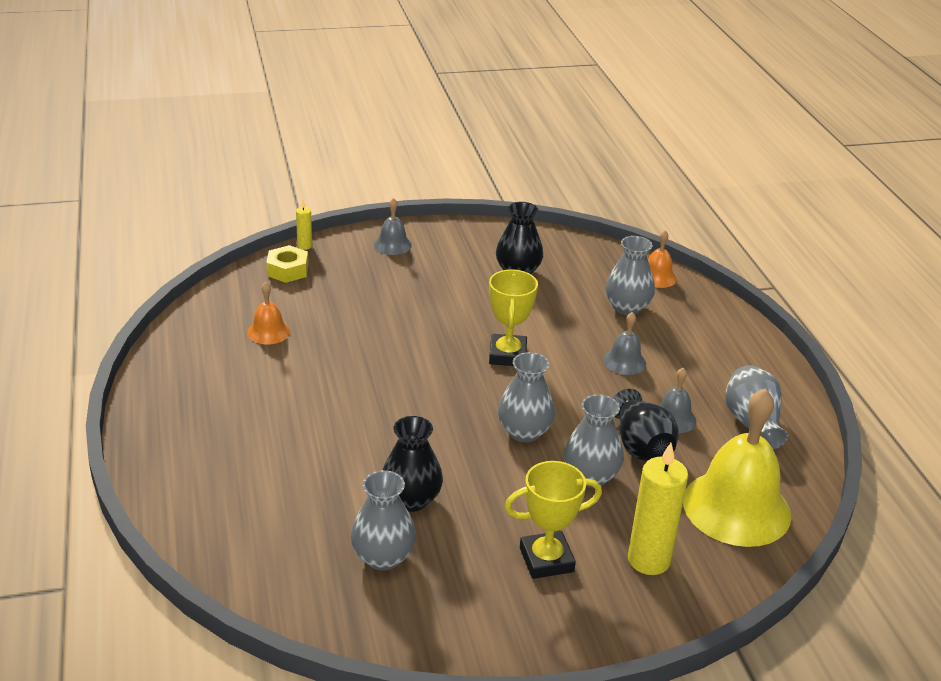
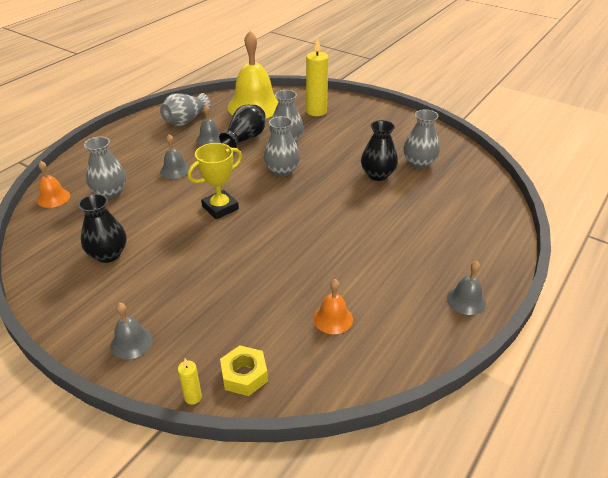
camera: 130 degrees left, 5 degrees up
(162, 409) = (466, 300): none -> grey bell
(546, 560) = (353, 130): yellow trophy -> none

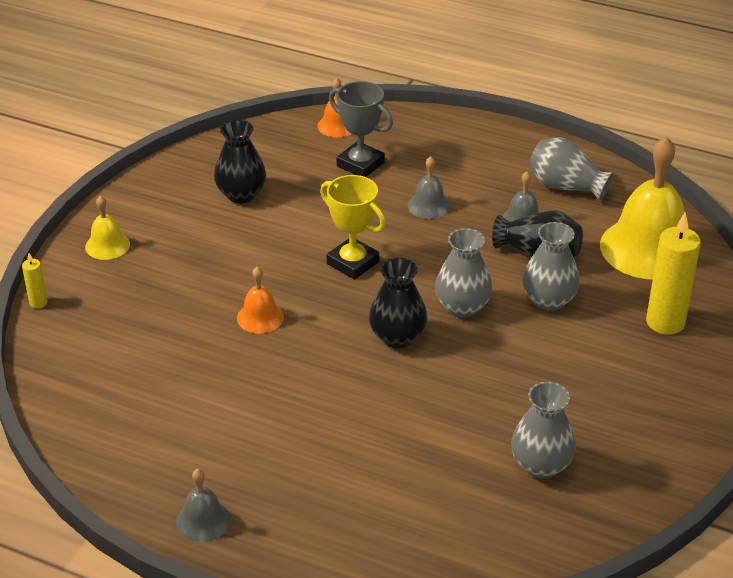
camera: 80 degrees right, 0 degrees up
(110, 192) = (360, 164): grey vase -> grey trophy
(131, 342) = (107, 245): grey bell -> yellow bell
(244, 375) = (67, 333): yellow nut -> none
(333, 318) = (156, 392): orange bell -> orange bell (260, 317)
(377, 175) = (486, 414): black vase -> black vase (397, 337)

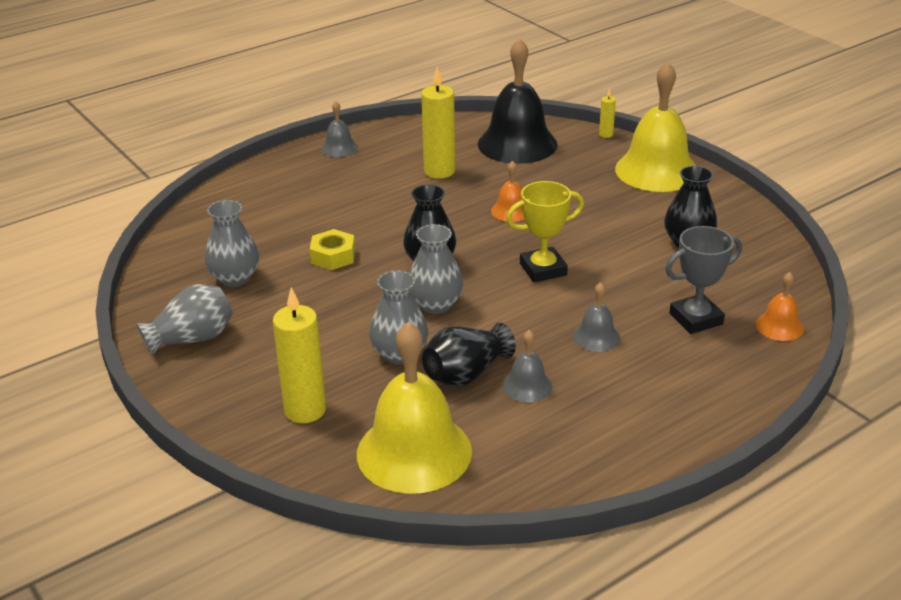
camera: 120 degrees right, 5 degrees down
(101, 364) = (517, 144): none -> black bell
(107, 245) = (656, 170): yellow bell -> yellow bell, size x2.16
(208, 403) = (439, 171): none -> yellow candle
(443, 410) = (333, 256): none -> yellow nut
(566, 187) = (562, 440): grey vase -> grey vase (192, 339)

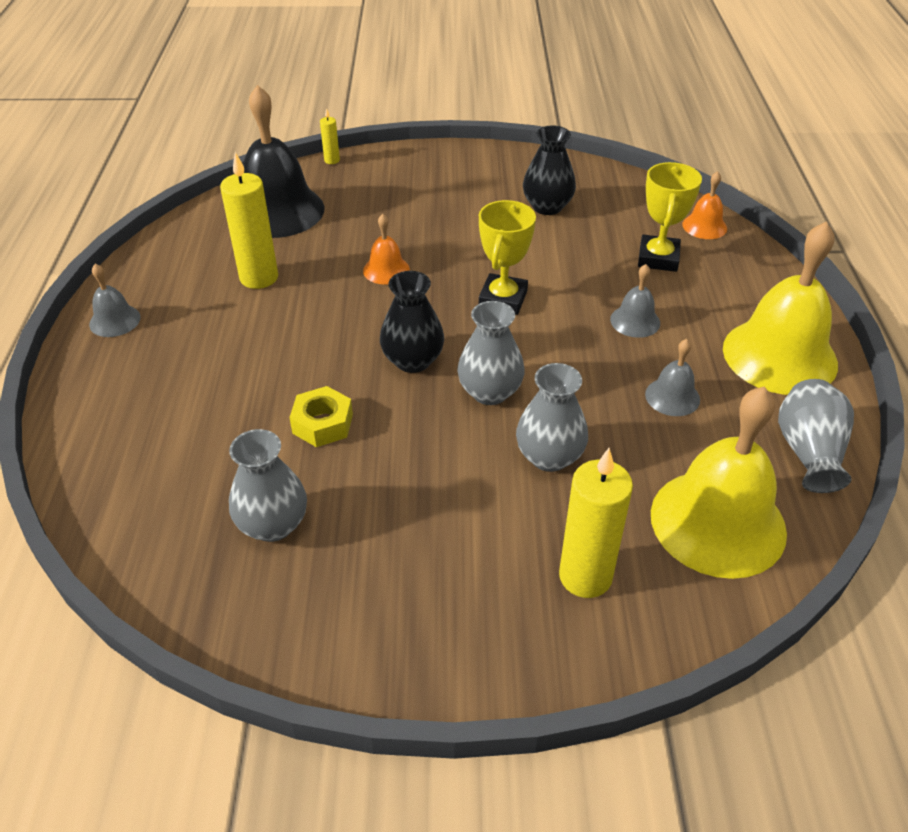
camera: 55 degrees left, 10 degrees up
(192, 339) = (357, 621): grey vase -> grey vase (808, 452)
(466, 374) = (622, 427): black vase -> none
(656, 170) = (423, 166): yellow bell -> yellow bell (779, 356)
(696, 319) = (658, 258): grey trophy -> yellow trophy

